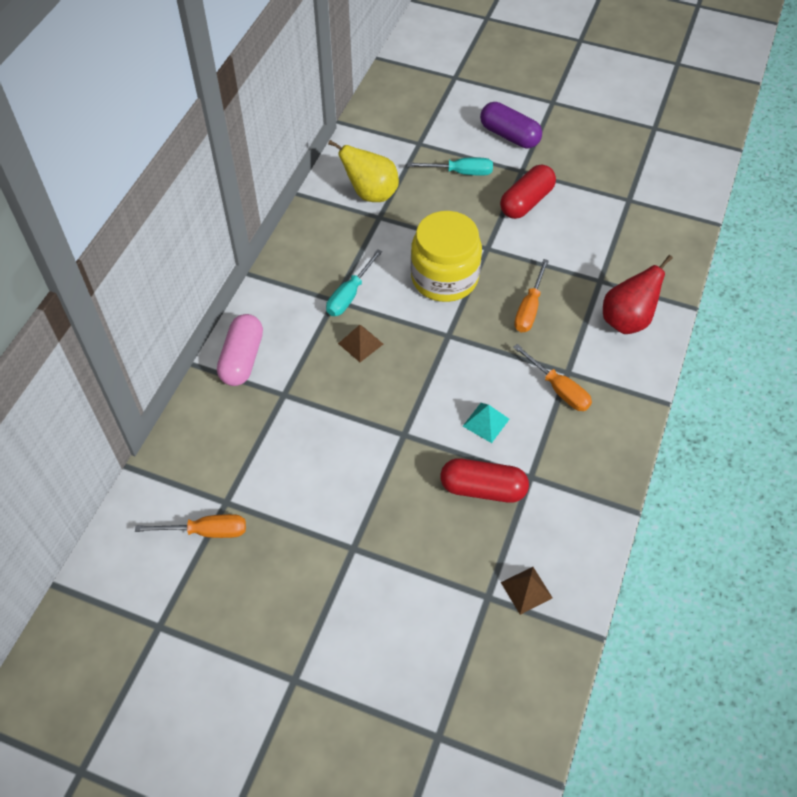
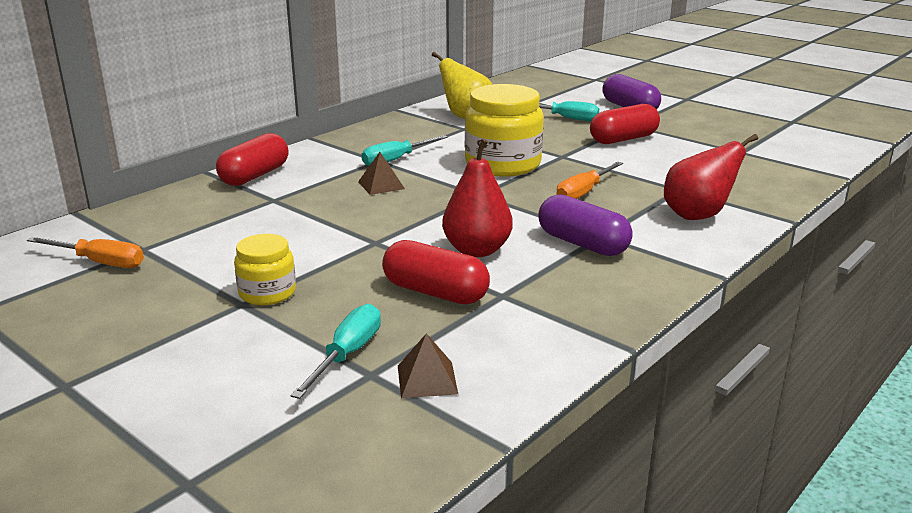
camera: 20 degrees right, 30 degrees down
(242, 359) = (254, 176): pink capsule -> red capsule
(363, 529) = (267, 293): none -> yellow jar
(461, 582) = (347, 355): none -> turquoise screwdriver
(486, 422) = (477, 250): turquoise pyramid -> red pear
(558, 389) = (582, 244): orange screwdriver -> purple capsule

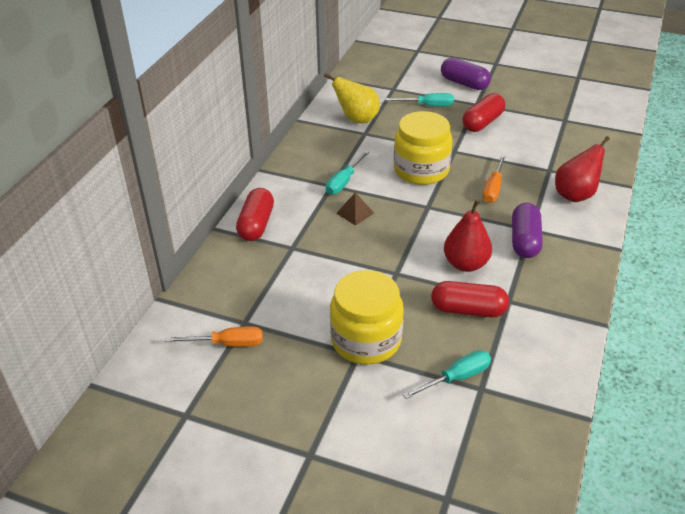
camera: 20 degrees left, 15 degrees up
(267, 293) = (366, 340): yellow jar -> yellow jar, size x1.83
(347, 355) = (456, 378): turquoise screwdriver -> turquoise screwdriver turned 60 degrees clockwise
(427, 379) = (515, 383): brown pyramid -> none
(582, 244) = (525, 240): purple capsule -> purple capsule turned 75 degrees clockwise

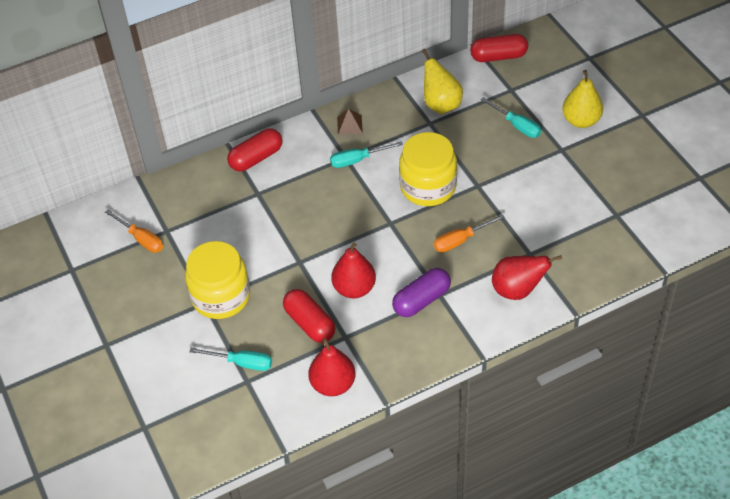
camera: 45 degrees right, 10 degrees up
(355, 213) = (332, 193): brown pyramid -> brown pyramid (349, 125)
(464, 83) = (581, 121): purple capsule -> yellow pear
(482, 122) = (540, 172): red capsule -> red capsule (498, 57)
(550, 340) = (333, 384): none -> red pear

